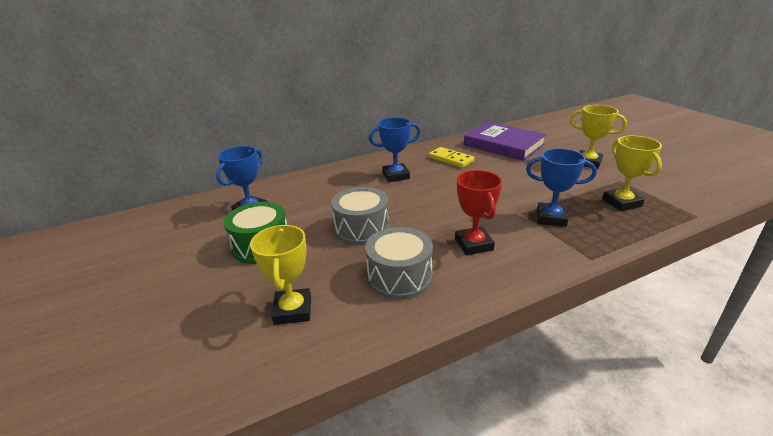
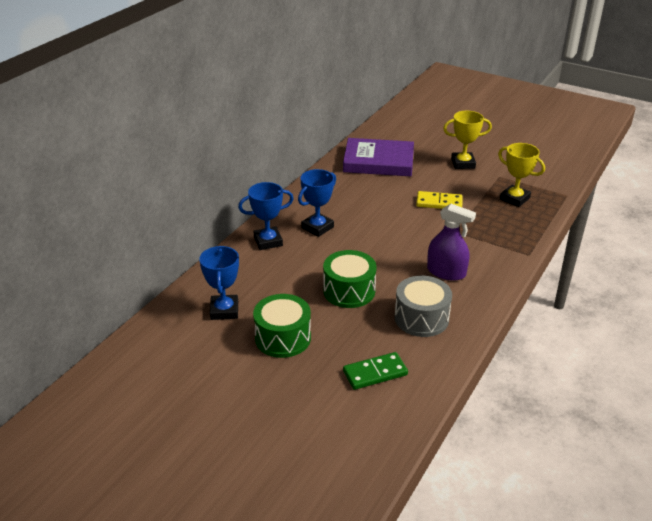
camera: 35 degrees left, 5 degrees up
(293, 310) = (375, 373): yellow trophy -> green domino
(362, 229) = (349, 291): grey drum -> green drum
(451, 159) = (348, 193): yellow domino -> yellow domino (439, 203)
(473, 244) = (446, 272): red trophy -> purple spray bottle
(551, 218) = (479, 229): blue trophy -> blue trophy (268, 241)

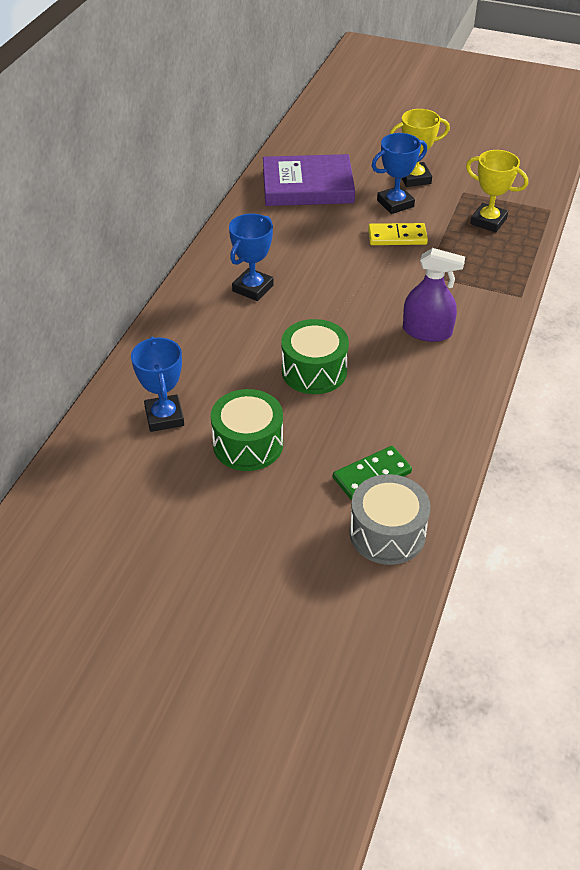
camera: 10 degrees left, 10 degrees up
(268, 241) = (194, 315): blue trophy -> blue trophy (395, 203)
(421, 318) = (411, 396): grey drum -> grey drum (387, 533)

